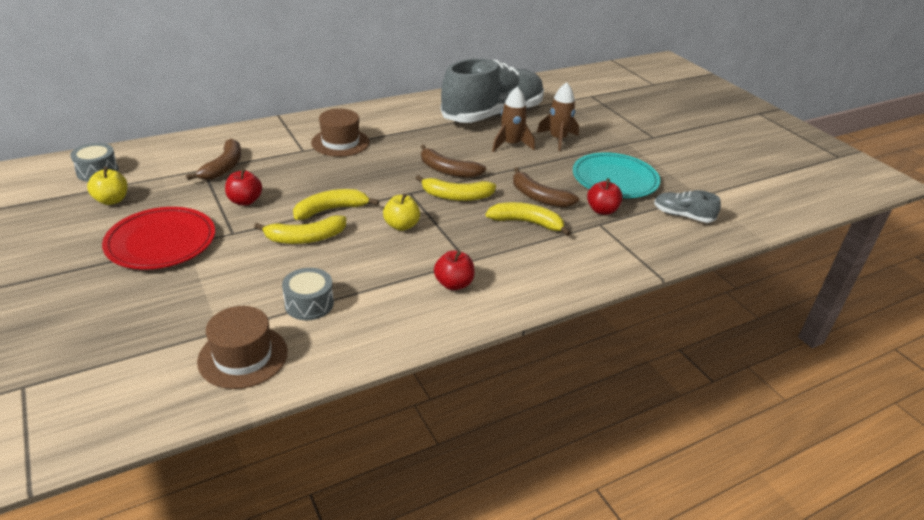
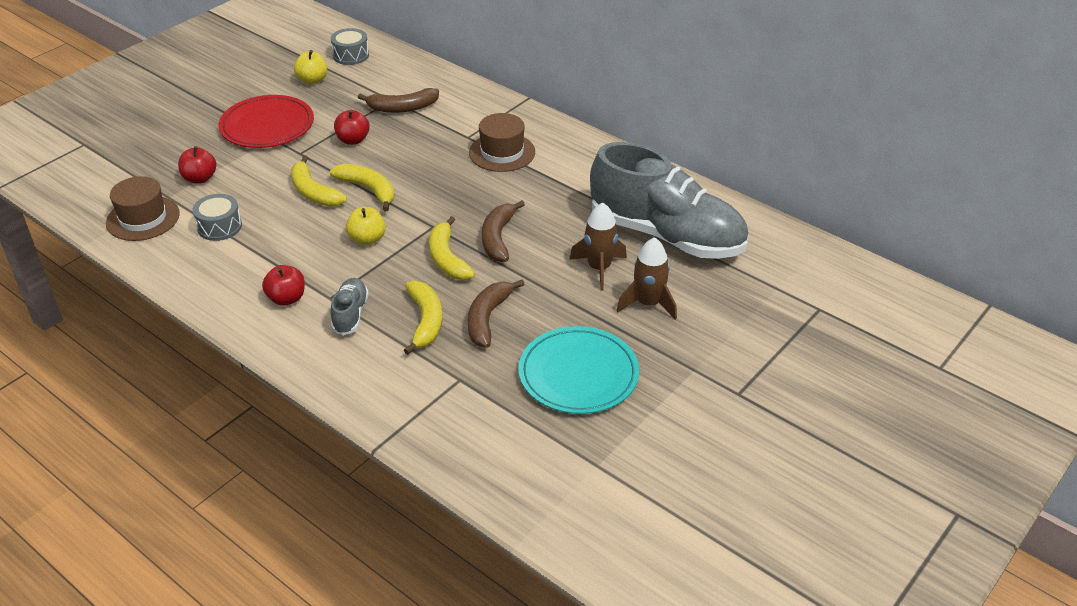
camera: 70 degrees right, 5 degrees up
(602, 210) = (492, 376): red apple -> red apple (200, 178)
(682, 216) = (527, 452): grey shoe -> grey shoe (350, 314)

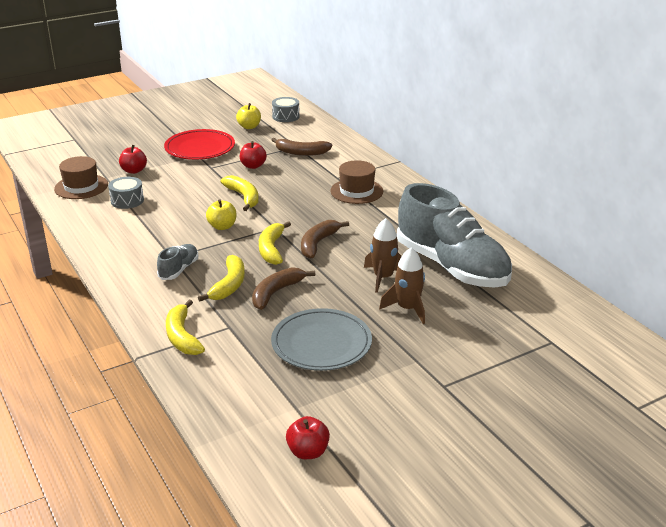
camera: 20 degrees right, 10 degrees down
(286, 298) = (142, 251): red apple -> red apple (308, 452)
(314, 192) = (204, 192): yellow banana -> yellow banana (182, 336)
(578, 374) = (321, 343): turquoise plate -> grey plate

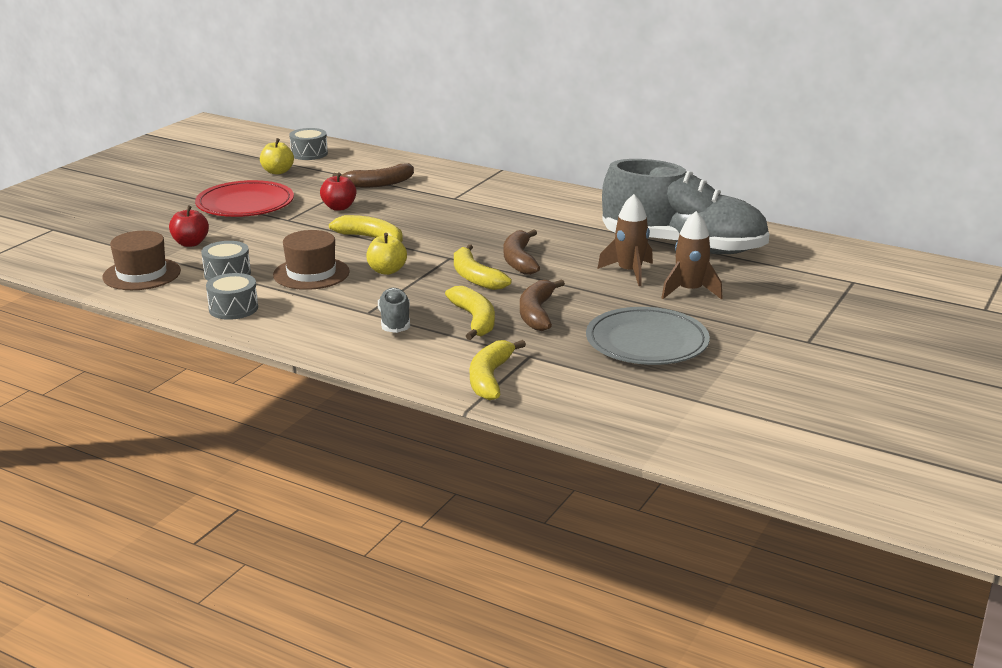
camera: 30 degrees left, 5 degrees down
(100, 228) = (233, 308): none -> grey drum
(182, 336) = (490, 378): yellow banana -> yellow banana turned 60 degrees clockwise
(308, 452) = (760, 430): red apple -> none
(356, 191) = (494, 205): brown hat -> brown hat (311, 273)

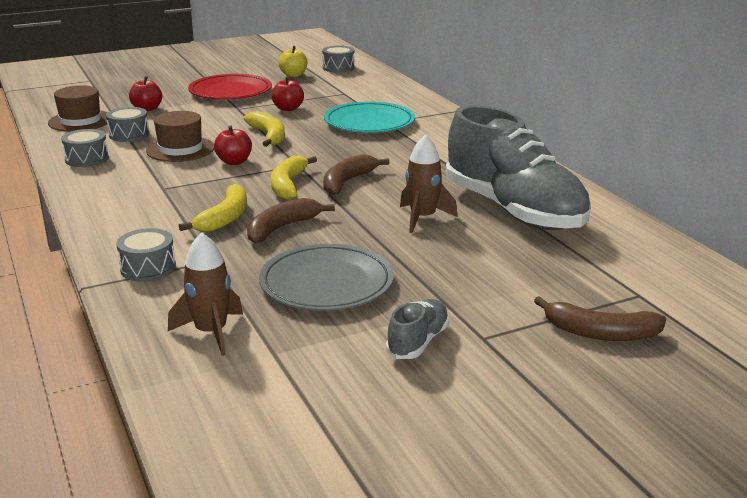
camera: 35 degrees right, 0 degrees up
(379, 184) = (348, 98): brown banana -> brown banana (600, 333)
(387, 271) = (234, 162): yellow apple -> red apple
(395, 321) = (167, 201): grey shoe -> grey shoe (418, 342)
(441, 202) = (369, 122): none -> turquoise plate
(490, 378) = (148, 268): yellow banana -> grey drum
(690, 291) = (448, 251): brown rocket -> brown rocket (211, 332)

